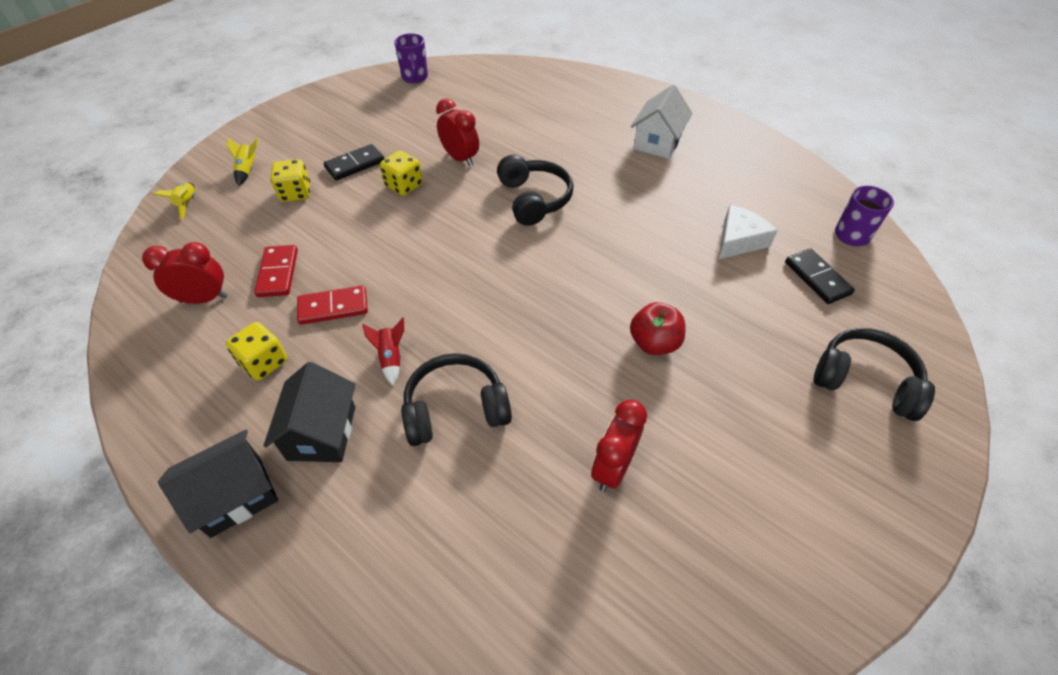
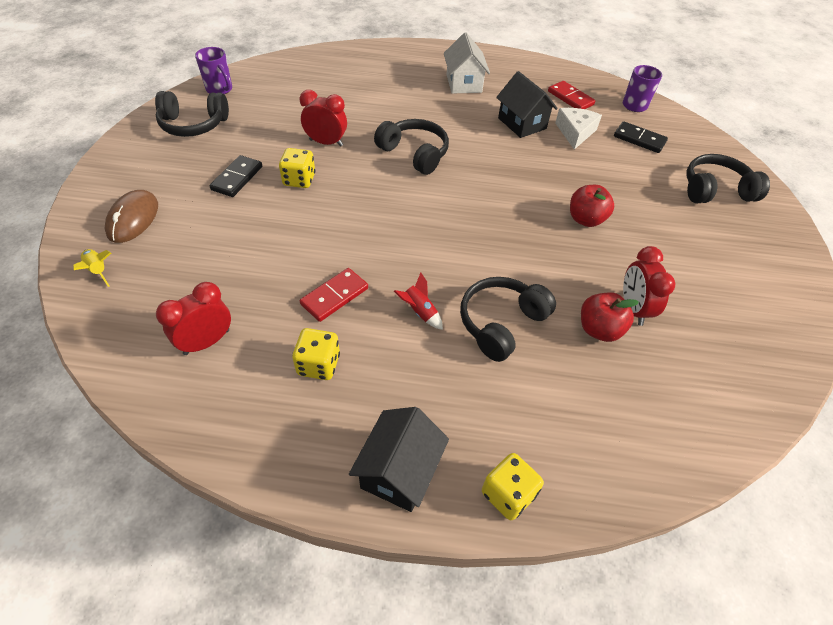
camera: 35 degrees left, 0 degrees up
(248, 170) = (133, 219): yellow rocket -> brown mouse
(278, 273) = (256, 291): red domino -> red domino (570, 98)
(295, 193) = (204, 221): yellow dice -> yellow dice (508, 494)
(322, 433) = (420, 390): black house -> black house (522, 123)
(364, 103) = (193, 125): none -> black headphones
(550, 469) = (599, 329): none -> red apple

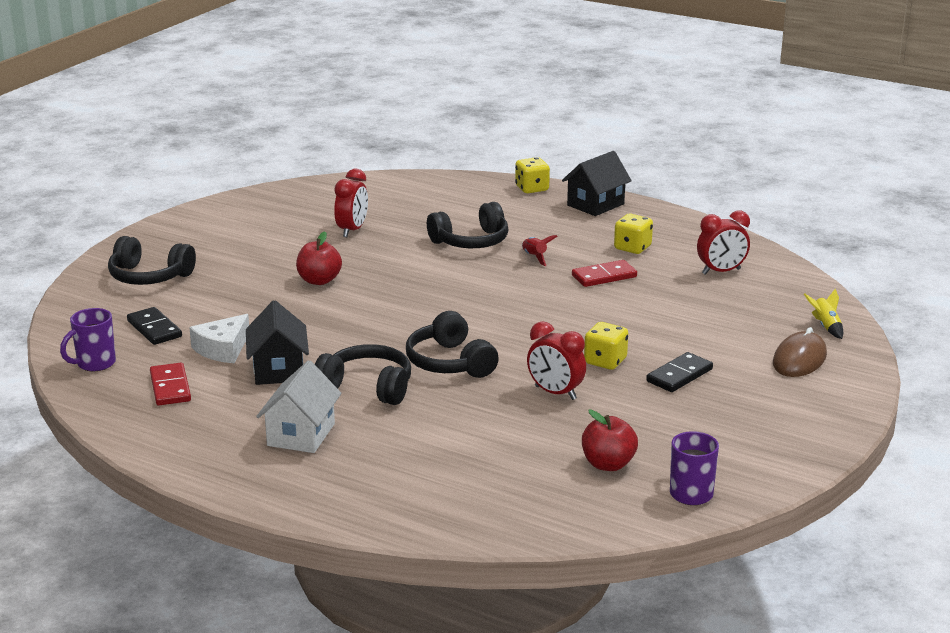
camera: 155 degrees left, 25 degrees down
(193, 125) = (732, 446): black headphones -> black headphones (367, 387)
(599, 329) = (394, 227): red apple -> red apple (608, 464)

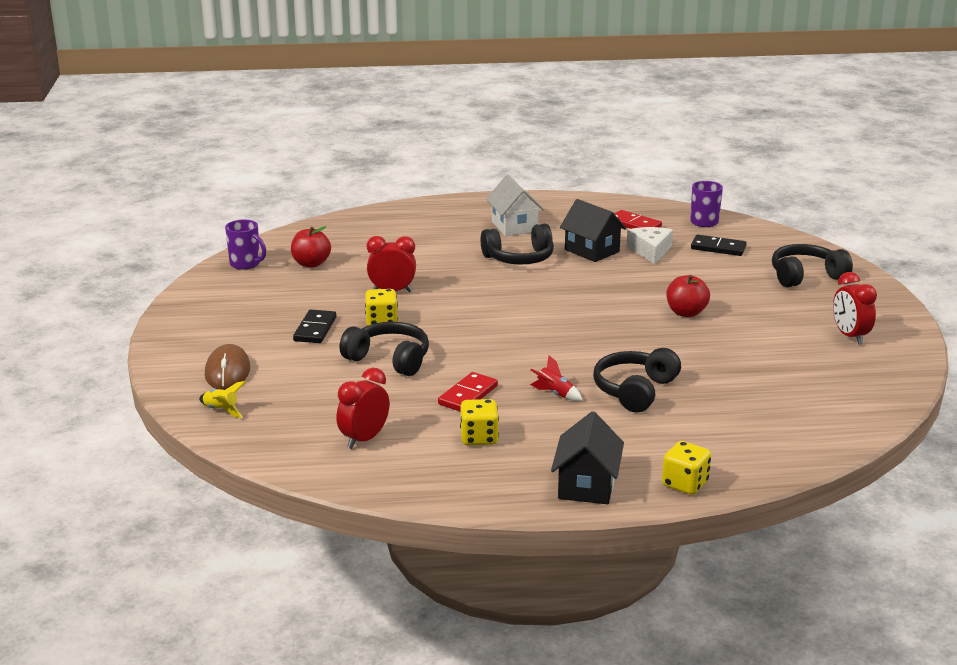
camera: 145 degrees right, 0 degrees up
(352, 230) = (753, 365): red clock -> red clock (850, 336)
(449, 363) = (491, 288): black headphones -> black headphones (389, 359)

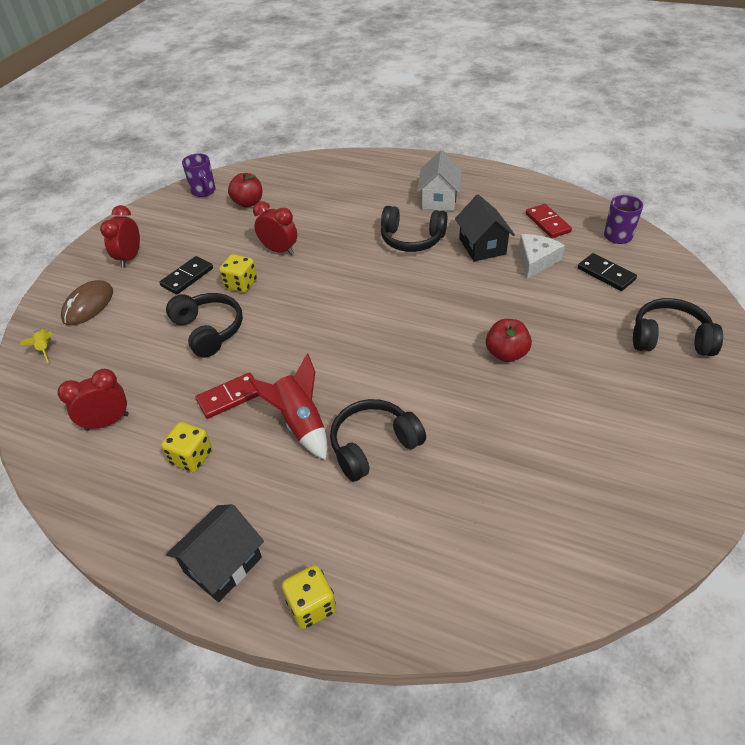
camera: 30 degrees right, 20 degrees up
(554, 394) = (300, 423): red rocket -> red rocket, size x1.80
(850, 336) = (654, 444): red clock -> red clock (130, 258)

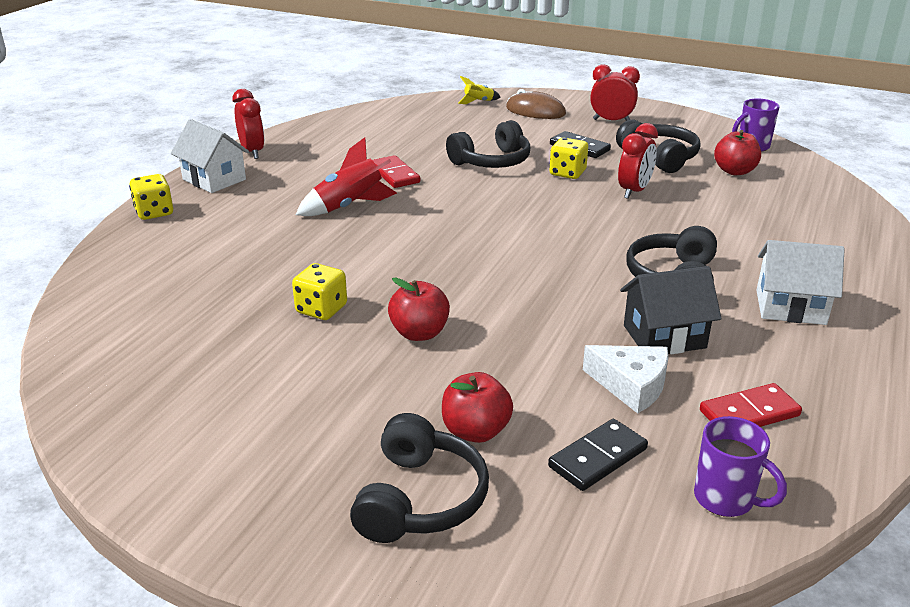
camera: 90 degrees right, 15 degrees down
(107, 422) = (381, 131): red clock -> red clock (252, 152)
(191, 457) = (328, 163): yellow dice -> yellow dice (321, 309)
(223, 564) = (214, 179): black house -> white house
(373, 446) = (305, 241): black headphones -> black headphones (659, 157)
(603, 320) = (475, 431): none -> red apple

